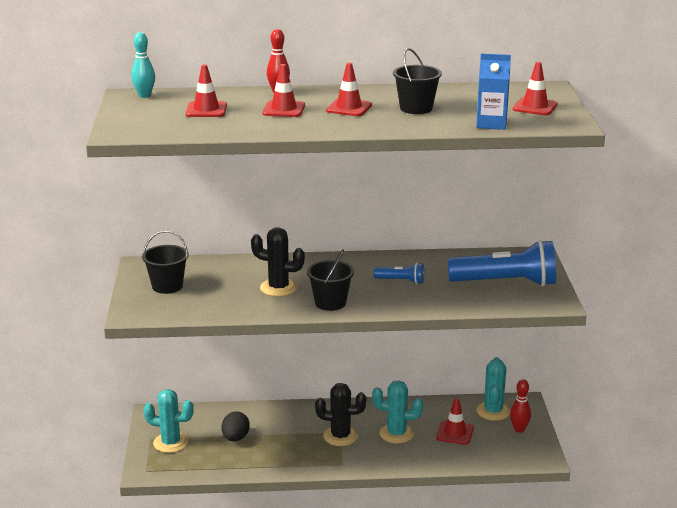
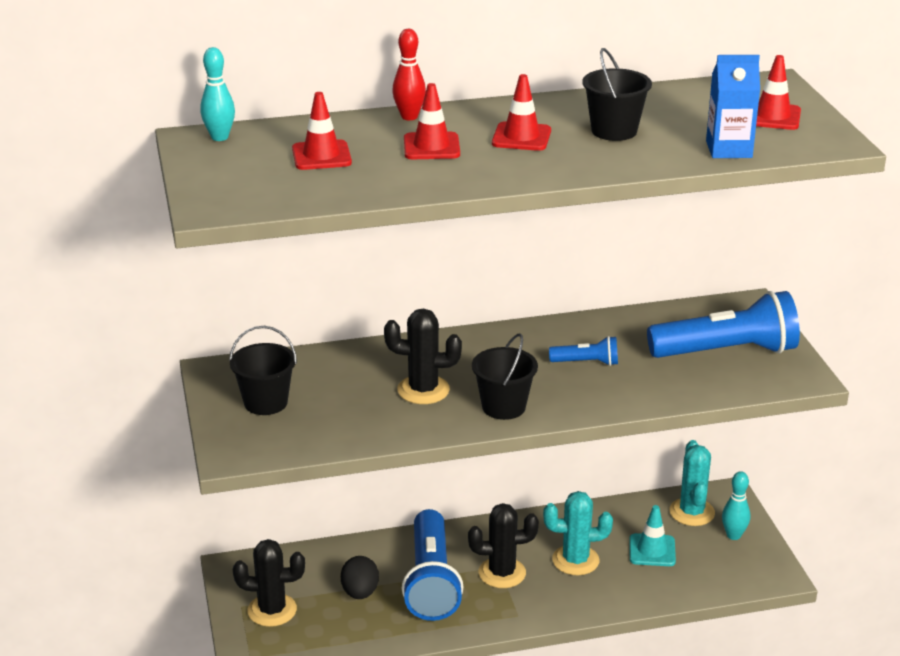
camera: 10 degrees left, 5 degrees up
(170, 443) = (272, 610): turquoise cactus -> black cactus
(288, 436) = (431, 582): none -> blue flashlight
(455, 433) = (652, 550): red traffic cone -> turquoise traffic cone
(519, 429) = (733, 535): red bowling pin -> turquoise bowling pin

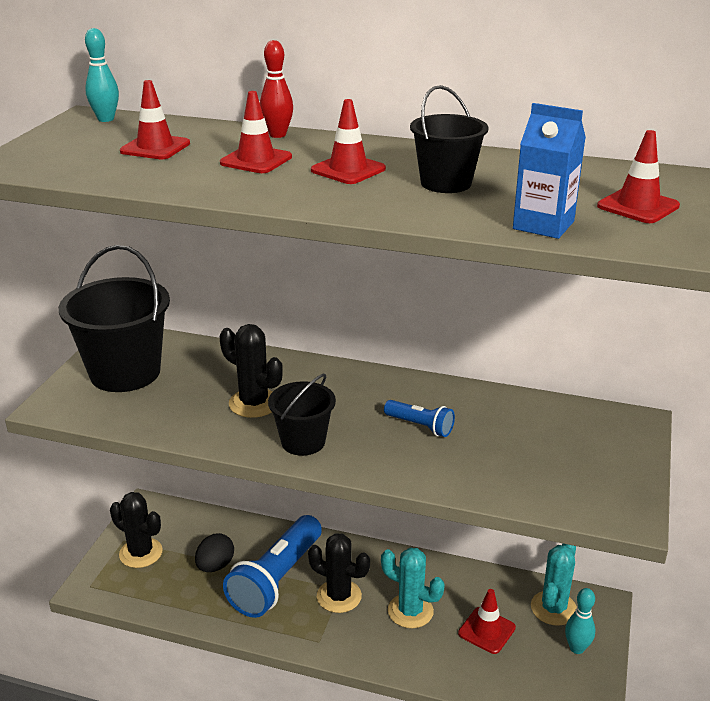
camera: 30 degrees right, 0 degrees up
(265, 402) = (125, 372): black bucket -> black bucket, size x1.76
(652, 550) = (486, 630): turquoise traffic cone -> red traffic cone
(727, 352) = (569, 461): blue flashlight -> none

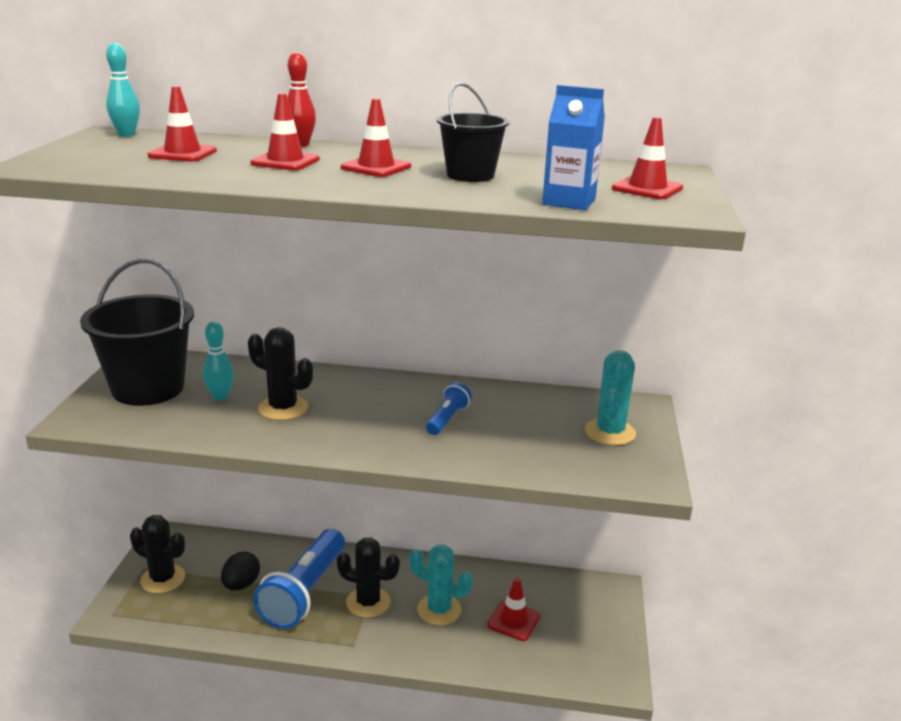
camera: 10 degrees left, 5 degrees down
(303, 442) = (337, 438): black bucket -> none
(420, 426) = (447, 419): blue flashlight -> blue flashlight turned 90 degrees counterclockwise
(553, 608) = (572, 595): turquoise cactus -> turquoise cactus (610, 432)
(577, 648) = (599, 629): turquoise bowling pin -> turquoise bowling pin (220, 397)

